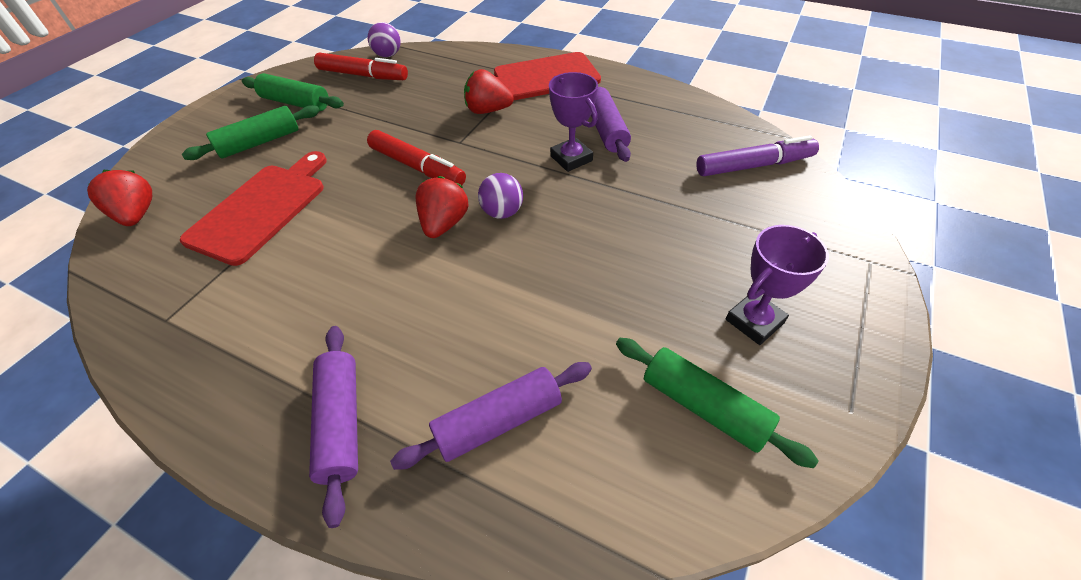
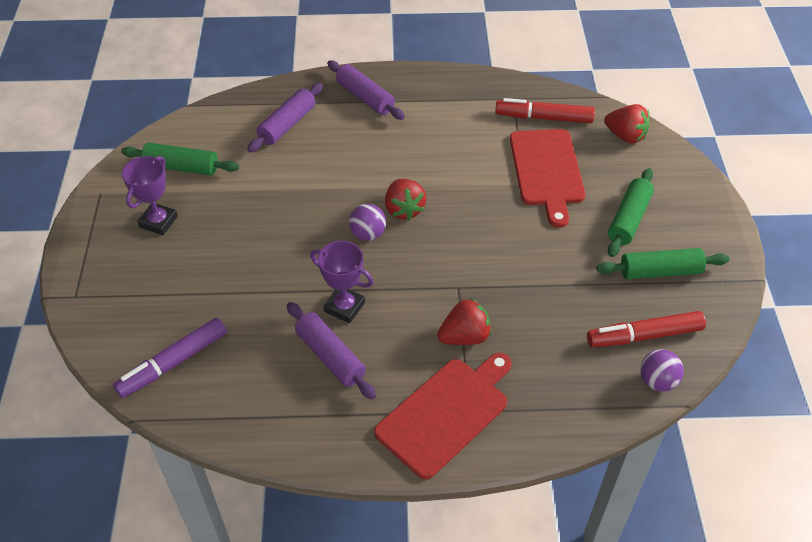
camera: 150 degrees right, 0 degrees up
(417, 167) = (470, 247): red marker -> red marker (543, 118)

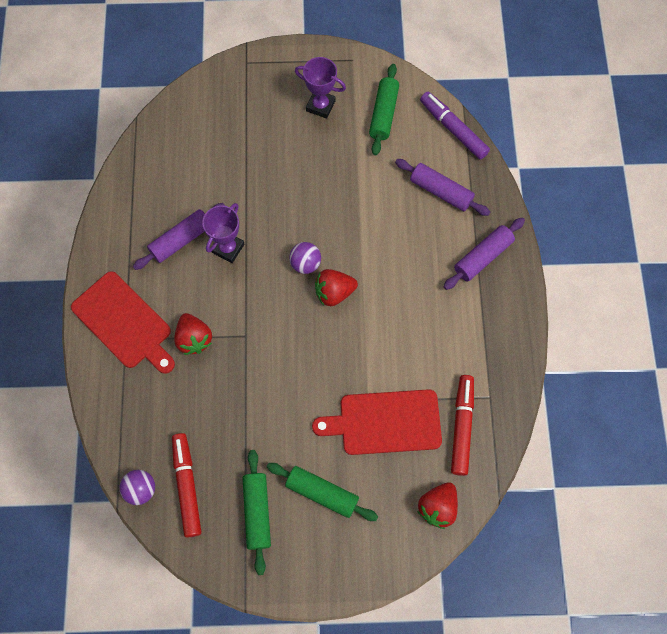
camera: 90 degrees right, 20 degrees up
(173, 363) = (182, 135): purple marker -> purple marker (453, 129)

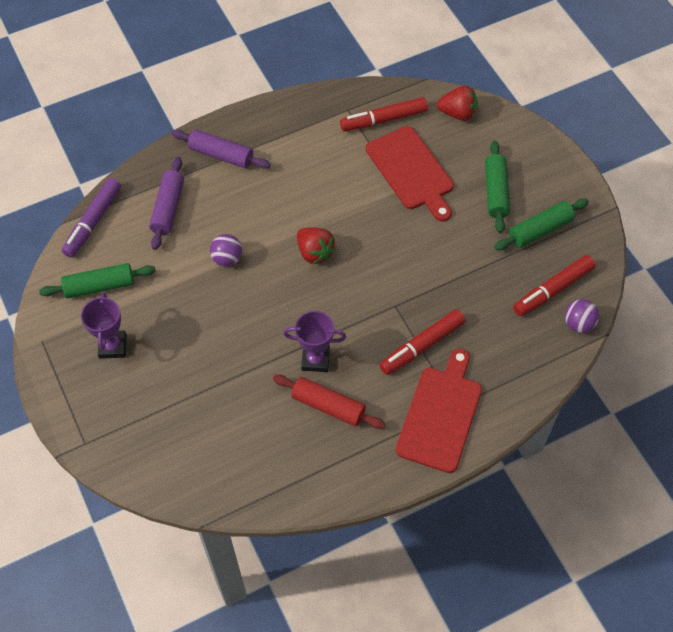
camera: 115 degrees left, 10 degrees down
(181, 240) = (328, 406): purple rolling pin -> red rolling pin
(194, 339) = (422, 346): red strawberry -> red marker
(305, 264) = (298, 287): purple ball -> purple ball (227, 259)

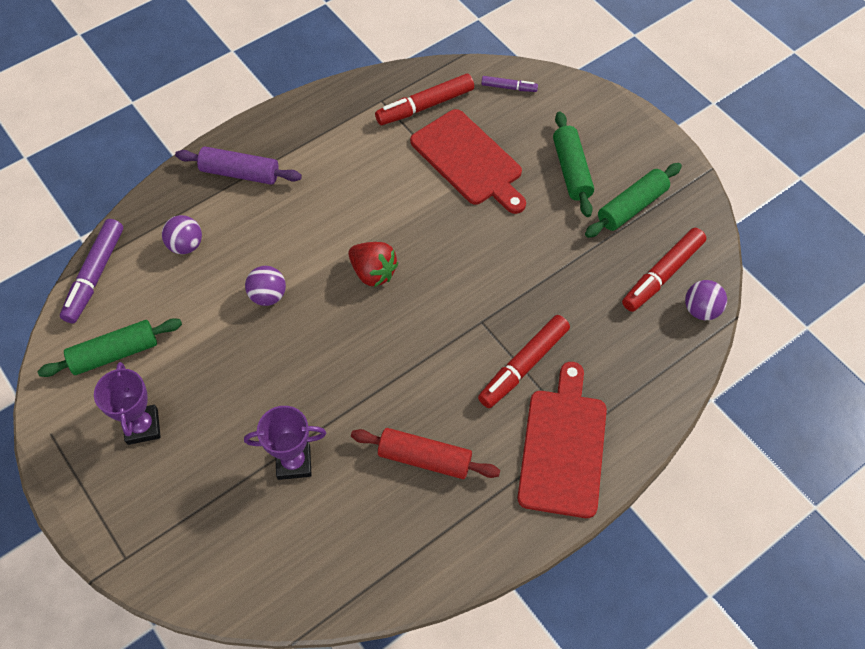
camera: 10 degrees left, 0 degrees up
(168, 208) = (186, 245): purple rolling pin -> purple ball
(315, 359) = (398, 403): purple trophy -> purple trophy (294, 462)
(457, 113) = (509, 87): red strawberry -> purple marker

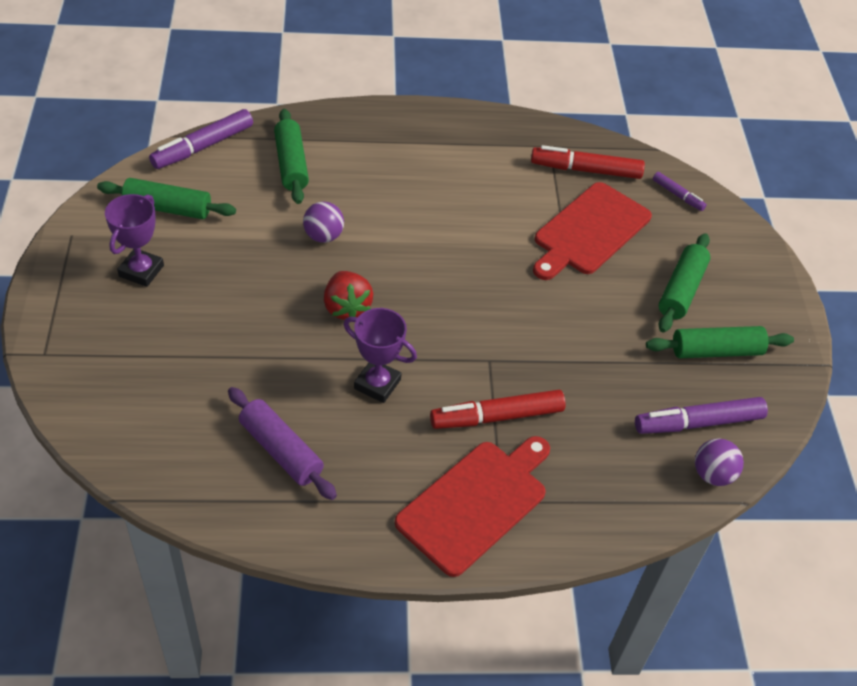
camera: 30 degrees right, 10 degrees down
(186, 245) = (291, 164): purple ball -> green rolling pin
(240, 173) = (381, 137): purple rolling pin -> purple rolling pin (281, 450)
(294, 462) = (233, 368): purple trophy -> purple trophy (377, 384)
(373, 272) = (426, 269): red strawberry -> red strawberry (346, 307)
(425, 458) = (344, 434): red rolling pin -> none
(469, 160) = (589, 231): red cutting board -> red cutting board turned 45 degrees clockwise
(662, 275) = (698, 423): red marker -> purple marker

